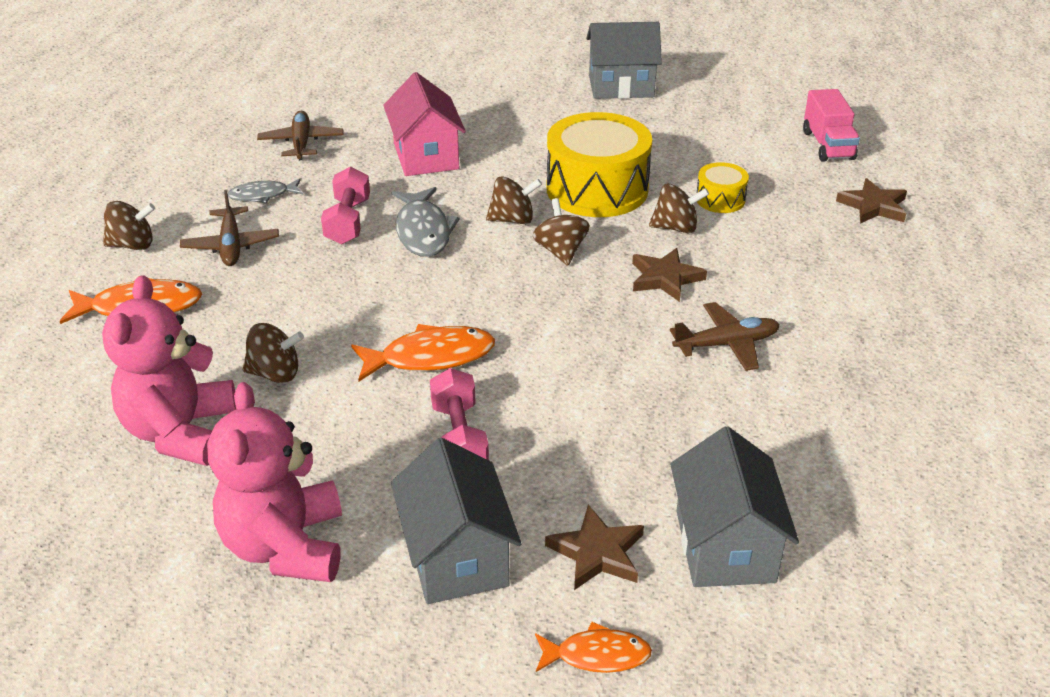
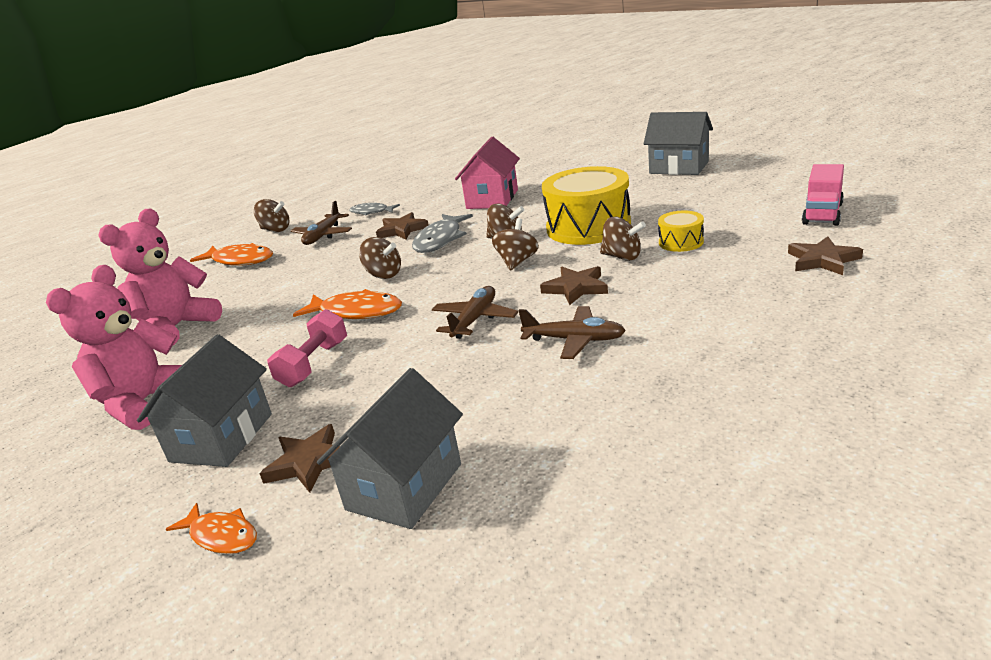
camera: 35 degrees right, 10 degrees down
(275, 373) = (261, 305): brown spinning top -> brown spinning top (383, 275)
(301, 143) = (426, 187): brown plane -> brown plane (475, 320)
(348, 221) = (402, 230): pink dumbbell -> brown star

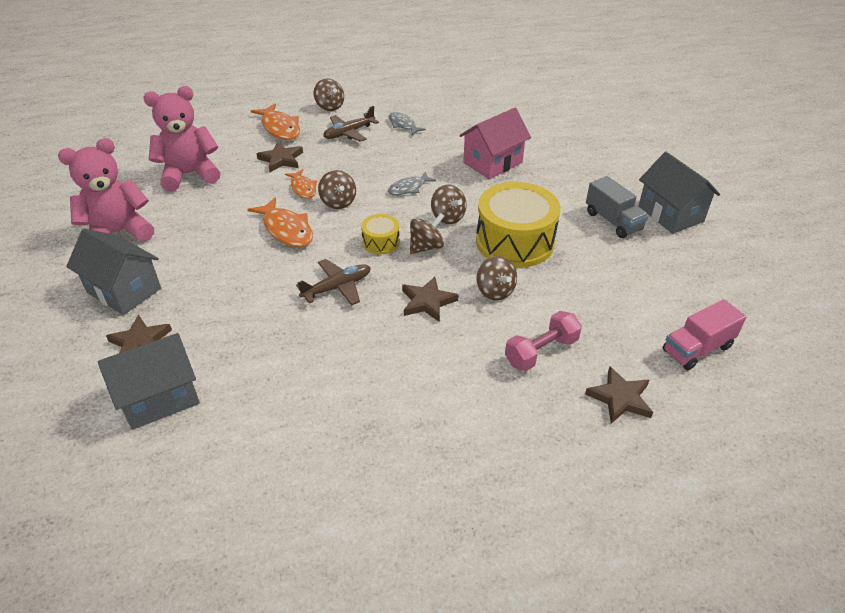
camera: 30 degrees right, 15 degrees up
(221, 437) = (124, 290): grey house -> grey house turned 75 degrees clockwise
(221, 536) = (60, 364): orange fish -> orange fish (303, 188)
(314, 364) = (219, 262): pink dumbbell -> pink dumbbell (541, 352)
(402, 230) = (399, 160): brown star -> brown star (281, 159)
(440, 240) = (409, 188): grey fish -> grey fish, size x0.63
(574, 340) = (367, 351): brown plane -> none
(644, 187) = (613, 221): none -> grey truck
(681, 242) = (552, 304): yellow drum -> yellow drum (381, 242)

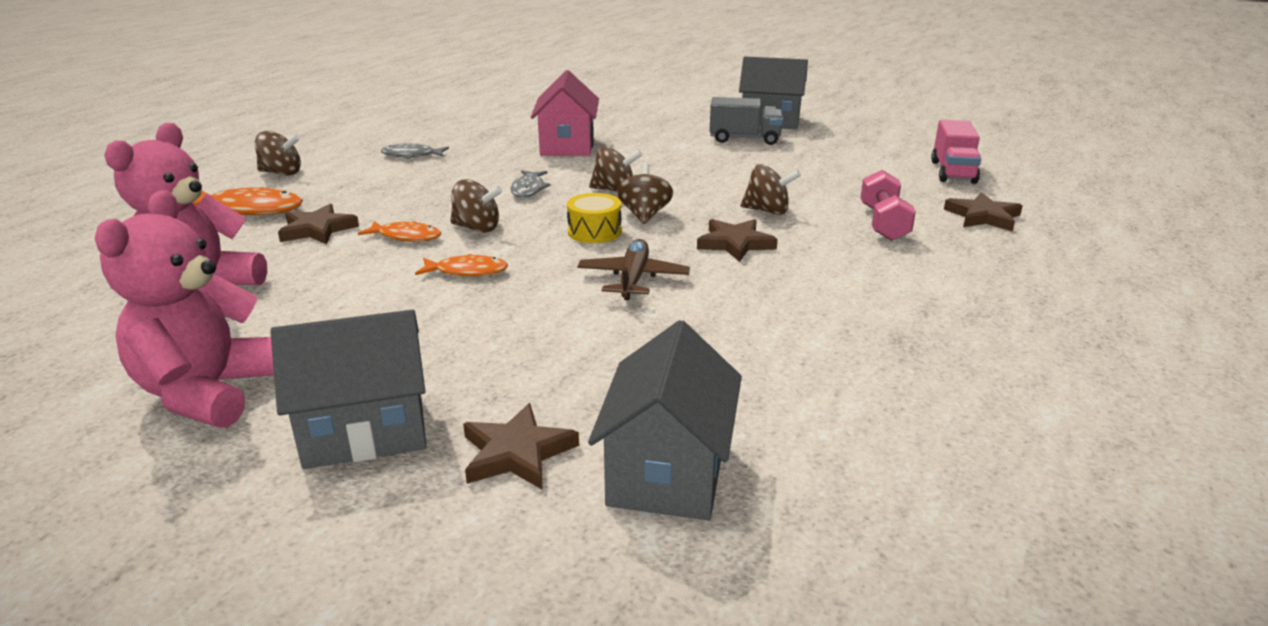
camera: 50 degrees left, 15 degrees down
(286, 230) = (467, 271): orange fish -> orange fish, size x0.63
(349, 133) = (358, 181): brown plane -> none
(514, 242) = (707, 179): yellow drum -> none

